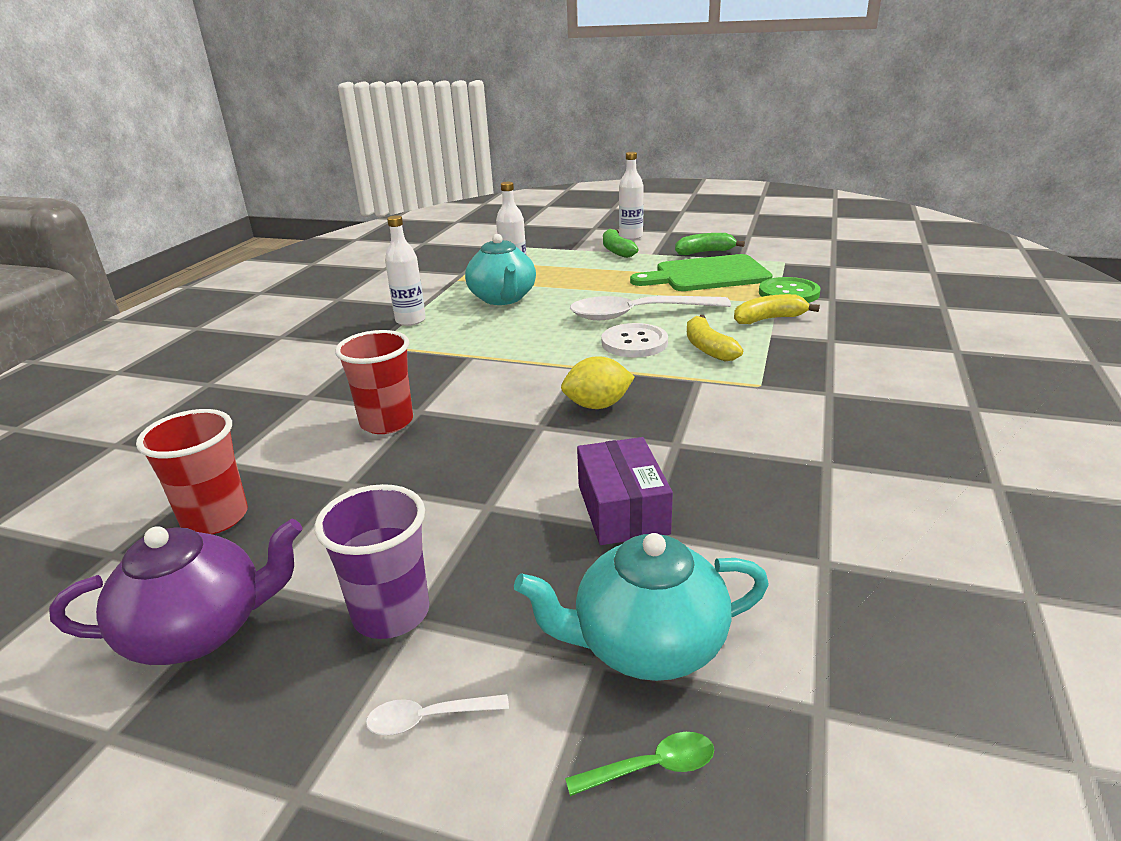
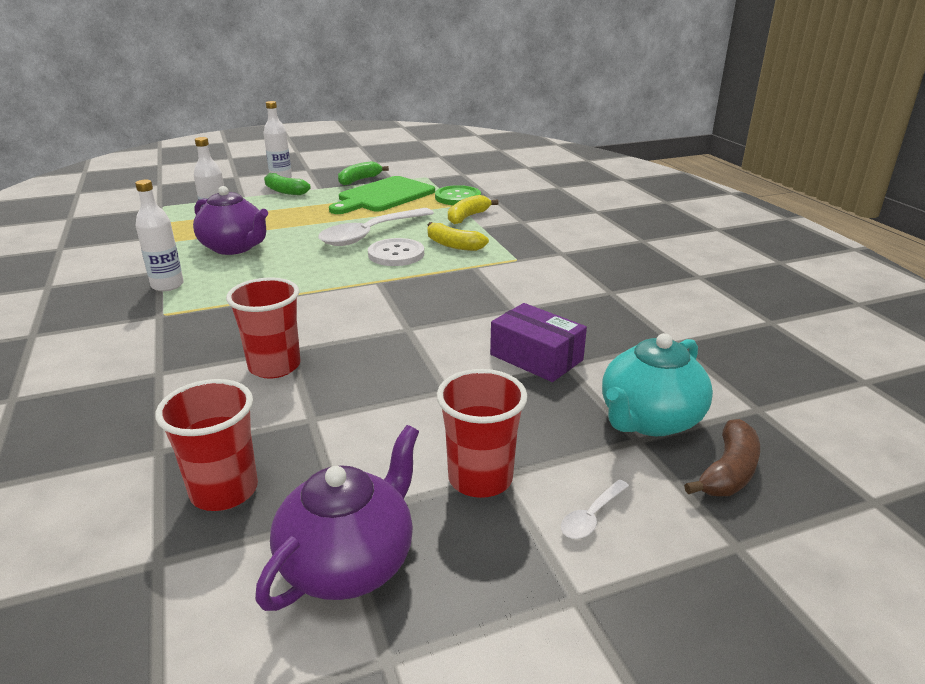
camera: 40 degrees left, 0 degrees up
(391, 614) = (480, 478): purple cup -> red cup
(503, 298) = (235, 247): turquoise teapot -> purple teapot
(597, 405) = (429, 302): yellow lemon -> none
(652, 767) = (728, 472): green spoon -> brown banana

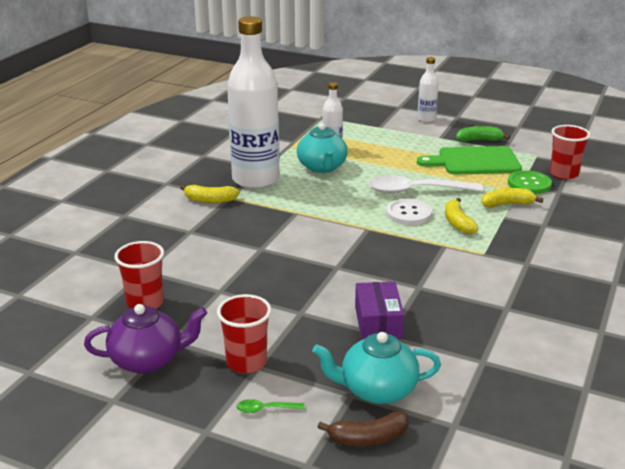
camera: 45 degrees right, 0 degrees up
(134, 328) = (210, 200): none -> yellow banana
(167, 285) = (256, 179): white bottle -> white bottle, size x2.22
(235, 247) = (322, 167): purple teapot -> turquoise teapot
(274, 366) = (241, 255): red cup -> red cup (564, 174)
(284, 191) = (413, 132): green banana -> none
(591, 517) = (265, 409): white spoon -> green spoon

